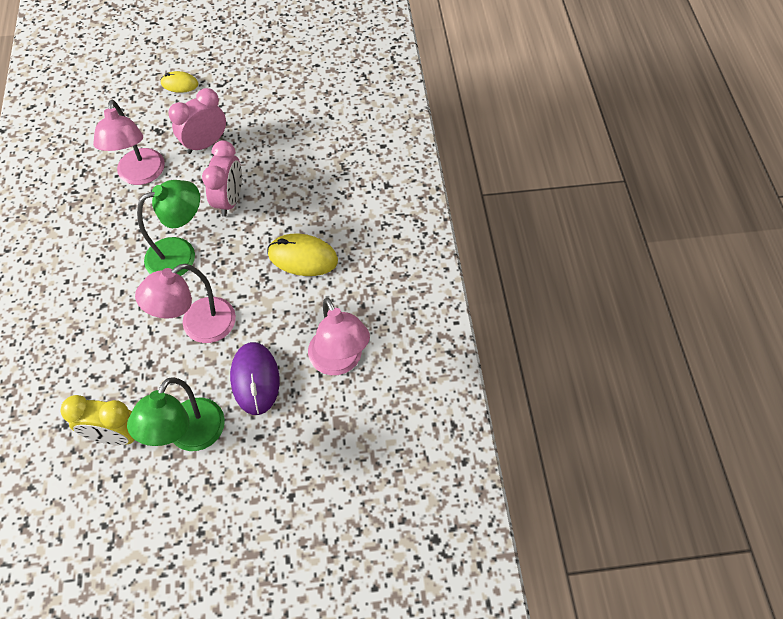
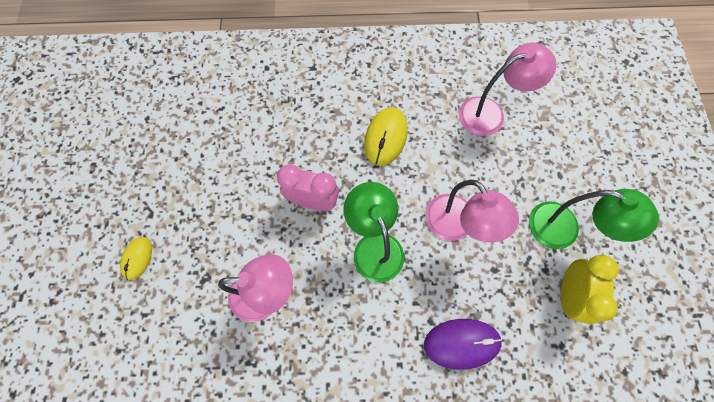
camera: 85 degrees left, 10 degrees up
(205, 144) = (234, 227): pink clock -> none
(255, 379) = (508, 177): purple mouse -> purple mouse (461, 343)

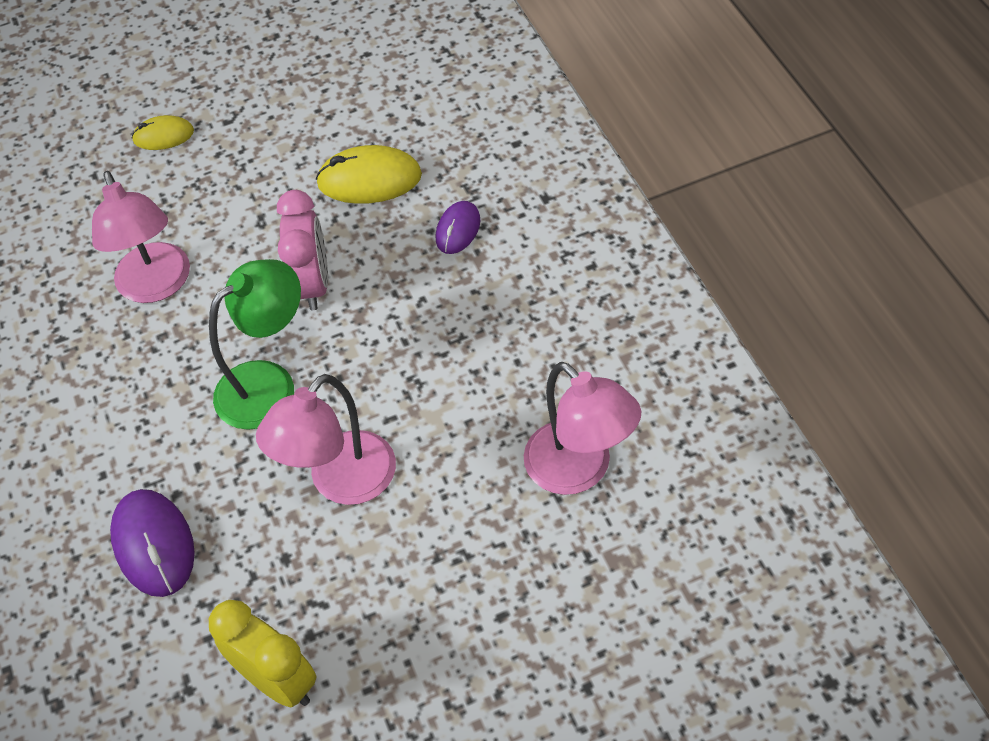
camera: 75 degrees right, 15 degrees down
(312, 115) = (458, 229): none -> purple mouse
(385, 137) = (461, 336): yellow mouse -> yellow mouse (369, 179)
(564, 230) = (394, 646): green lamp -> none
(568, 294) = (278, 680): yellow clock -> yellow clock turned 135 degrees counterclockwise

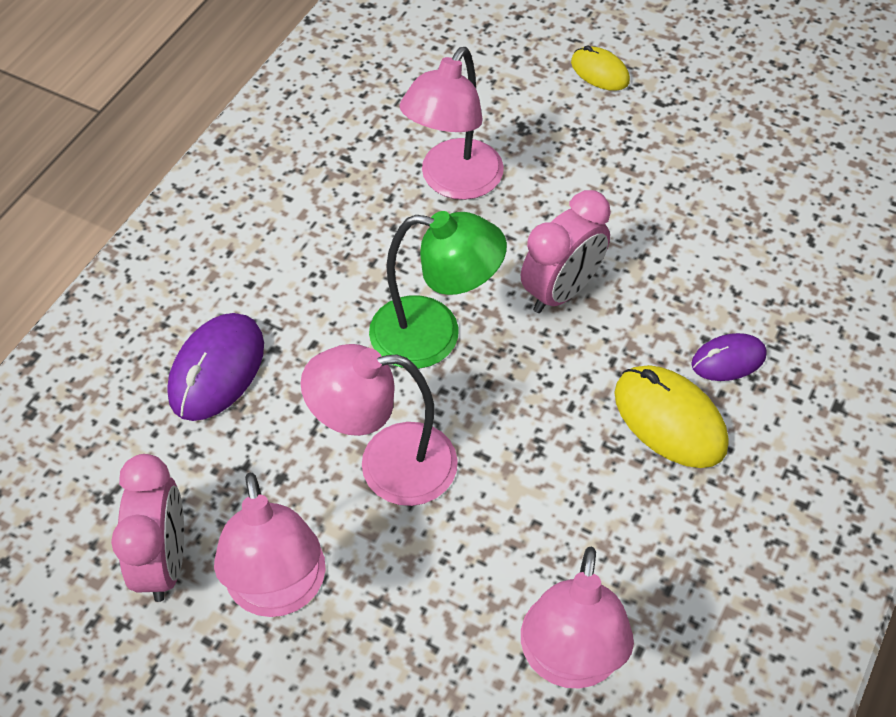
camera: 45 degrees right, 0 degrees up
(278, 680) = (164, 561): yellow clock -> pink clock
(369, 179) = (710, 250): yellow mouse -> yellow mouse (670, 419)
(373, 616) = (279, 592): none -> pink lamp

